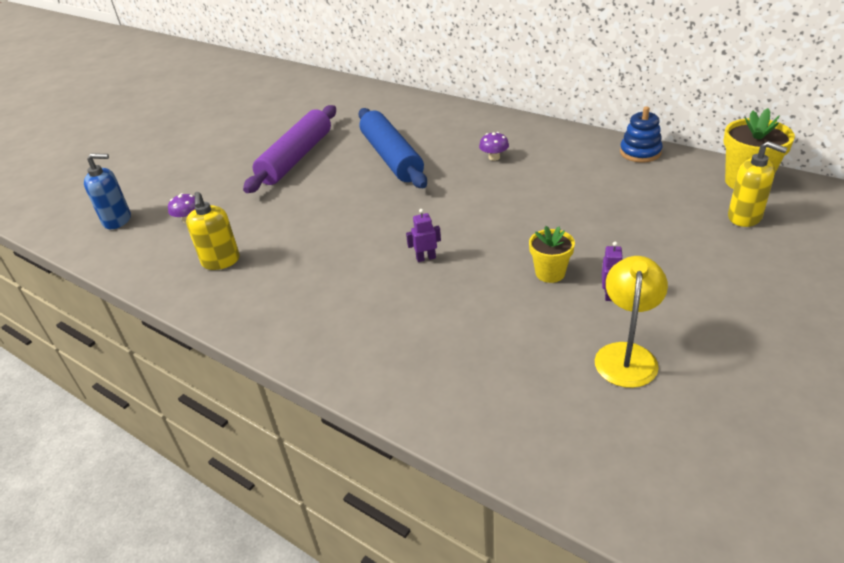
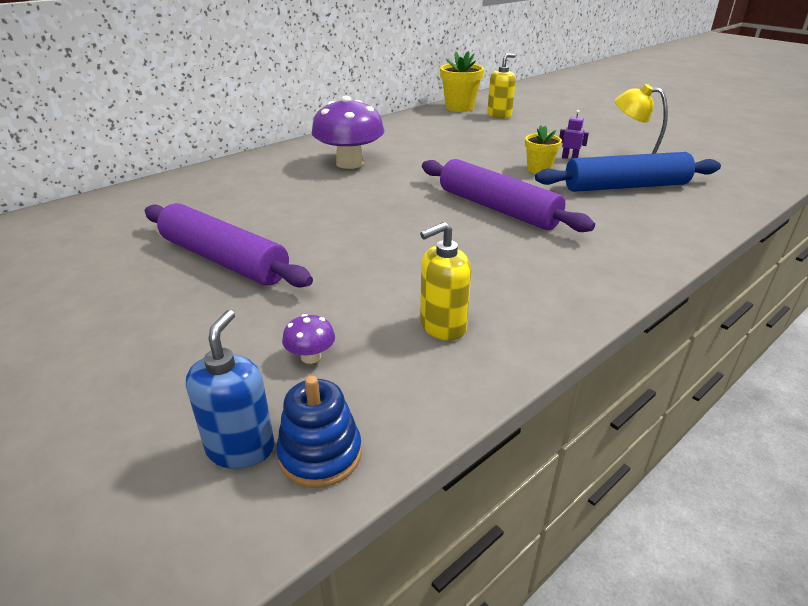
camera: 80 degrees left, 5 degrees down
(221, 261) = (442, 326): yellow soap dispenser -> yellow soap dispenser turned 150 degrees clockwise
(391, 157) = (295, 204): blue rolling pin -> blue rolling pin (625, 186)
(426, 258) = (497, 208): purple robot -> purple rolling pin
(494, 157) = (349, 163): purple mushroom -> purple mushroom, size x2.40
(640, 152) = (395, 122): blue stacking toy -> blue stacking toy (320, 454)

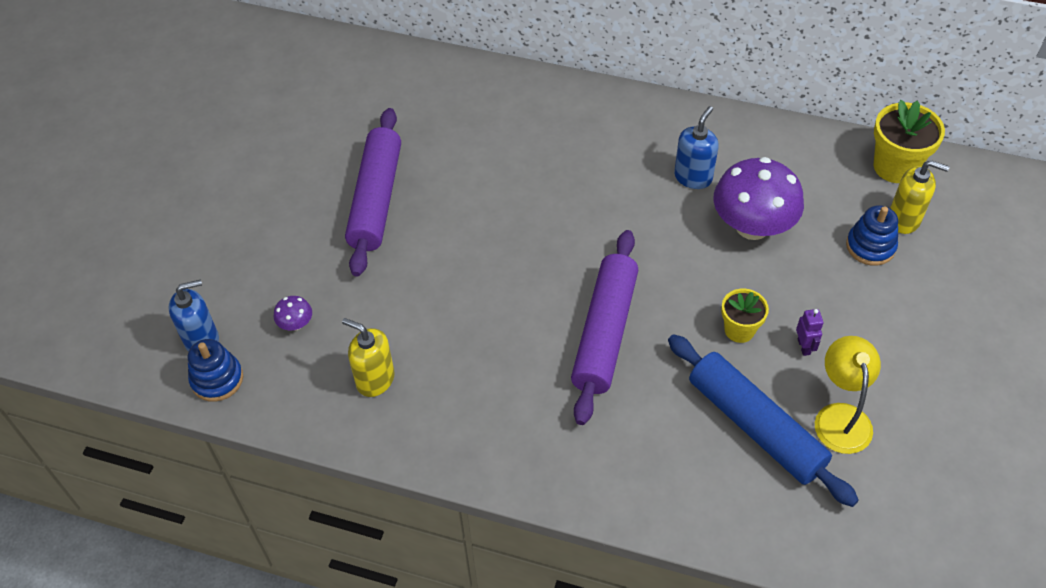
camera: 60 degrees right, 20 degrees up
(349, 163) = (618, 165): purple mushroom -> purple mushroom (752, 226)
(394, 148) = (693, 177): none -> blue soap dispenser
(509, 126) = (870, 246): none -> blue stacking toy

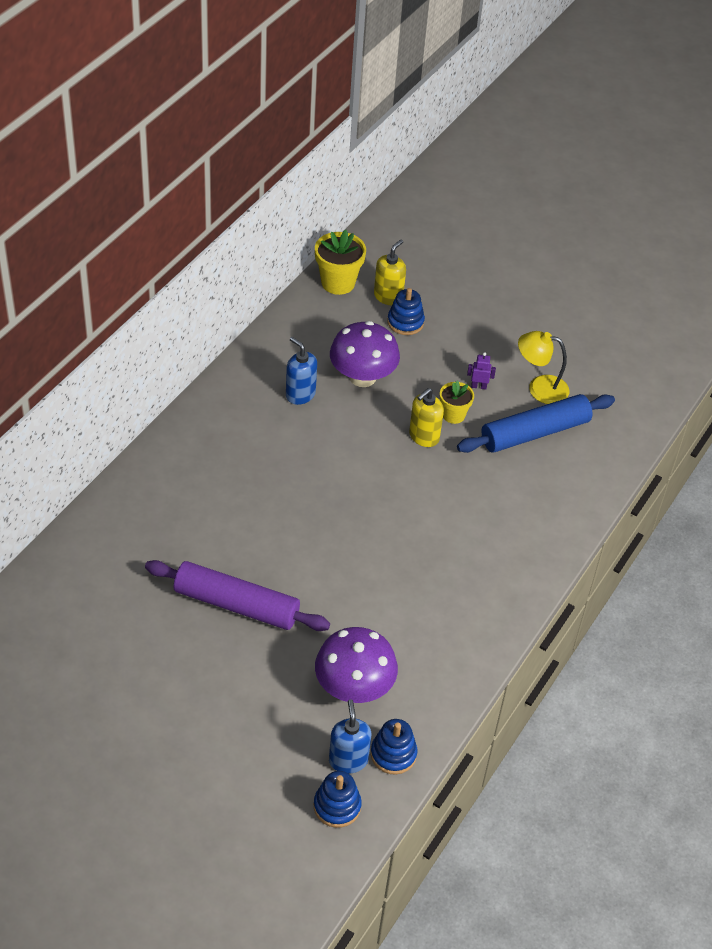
camera: 80 degrees left, 5 degrees down
(144, 344) = (337, 806): none -> blue stacking toy
(296, 324) = (354, 688): purple mushroom -> purple mushroom, size x2.40
(375, 379) = (428, 643): yellow soap dispenser -> yellow soap dispenser (423, 437)
(605, 333) = (430, 490): purple rolling pin -> none

